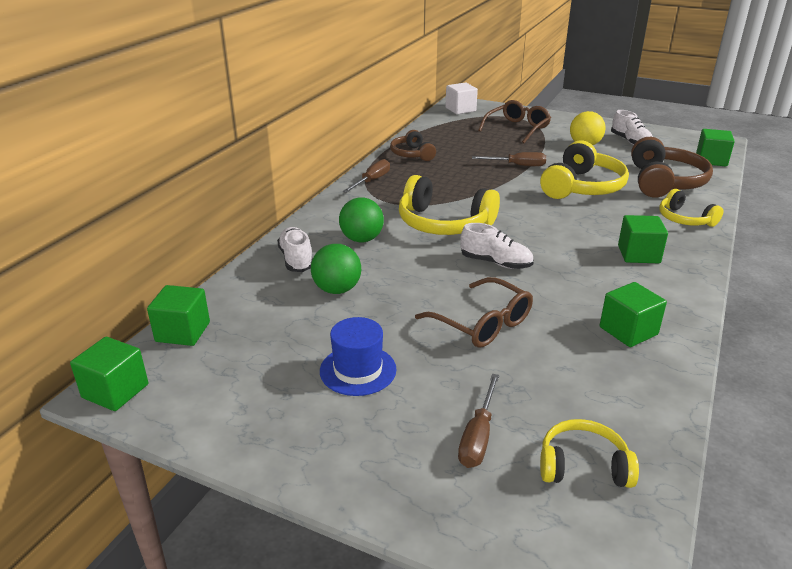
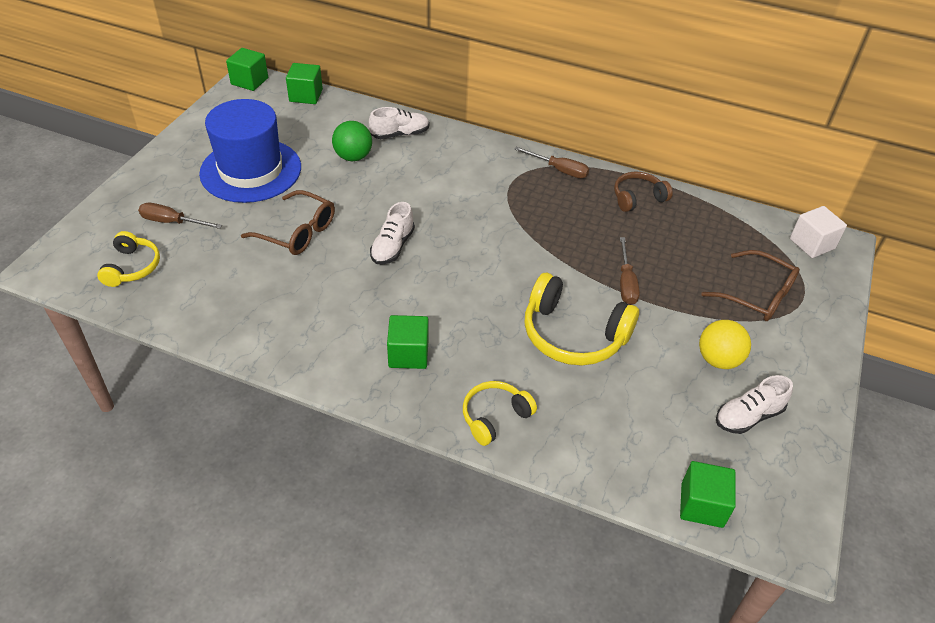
camera: 85 degrees right, 15 degrees up
(358, 370) = (251, 170): blue hat -> blue hat, size x1.88
(361, 239) = (435, 167): green ball -> none
(443, 223) = (468, 217): yellow headphones -> none
(482, 323) = (297, 232): brown glasses -> brown glasses turned 105 degrees counterclockwise
(628, 331) = (275, 319): green cube -> none
(664, 182) = (604, 423): brown headphones -> none

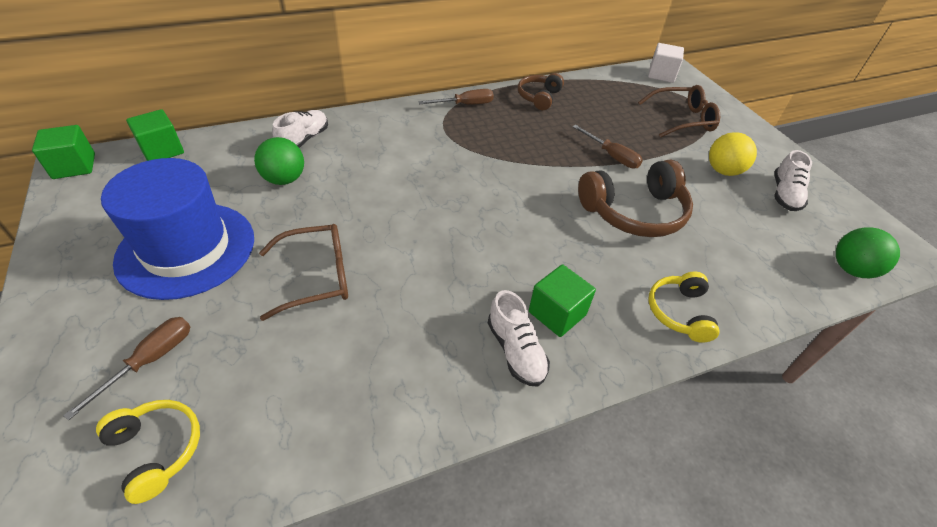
camera: 45 degrees left, 0 degrees up
(172, 222) = (150, 360): brown screwdriver -> brown screwdriver turned 150 degrees clockwise
(392, 247) = (422, 233): white shoe -> white shoe (516, 351)
(573, 335) = (634, 212): yellow headphones -> brown headphones
(702, 505) = (851, 269): green cube -> green ball

